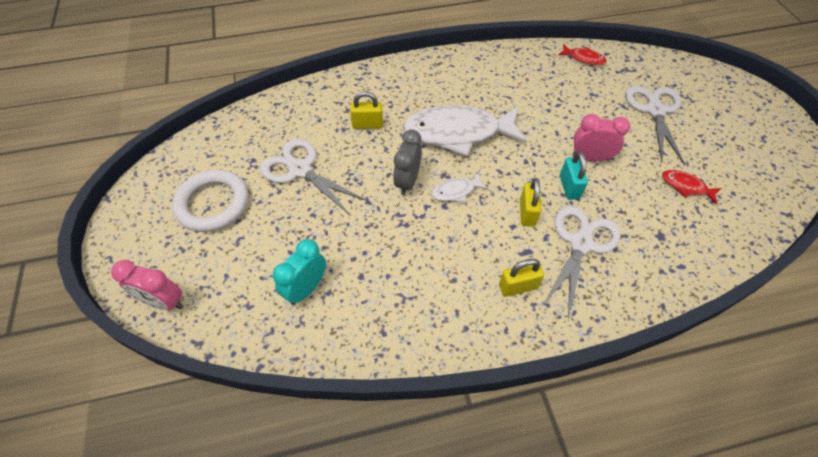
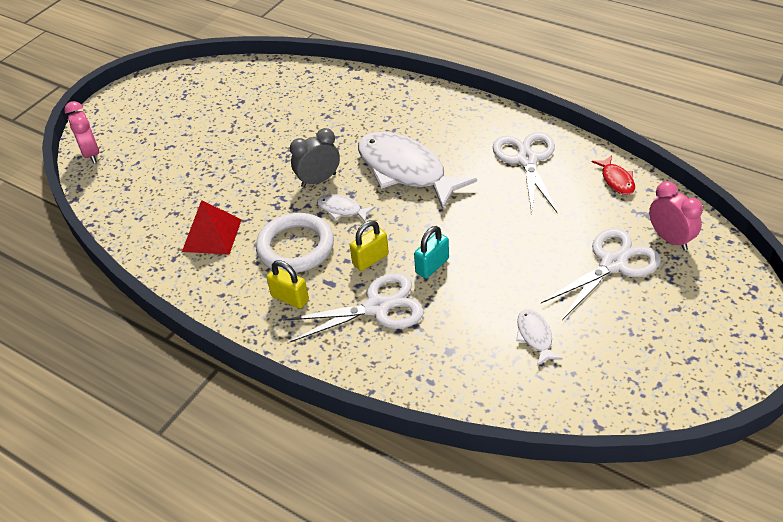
camera: 50 degrees right, 10 degrees down
(212, 203) = (184, 114): white ring -> white ring (295, 247)
(300, 170) = (261, 126): white scissors -> white scissors (526, 160)
(306, 288) = (167, 201): turquoise clock -> none
(367, 125) = (348, 123): yellow padlock -> none
(387, 286) = (212, 235): none -> red pyramid
(590, 157) = (485, 258): pink clock -> pink clock (670, 239)
(686, 186) = (535, 336): red fish -> white fish

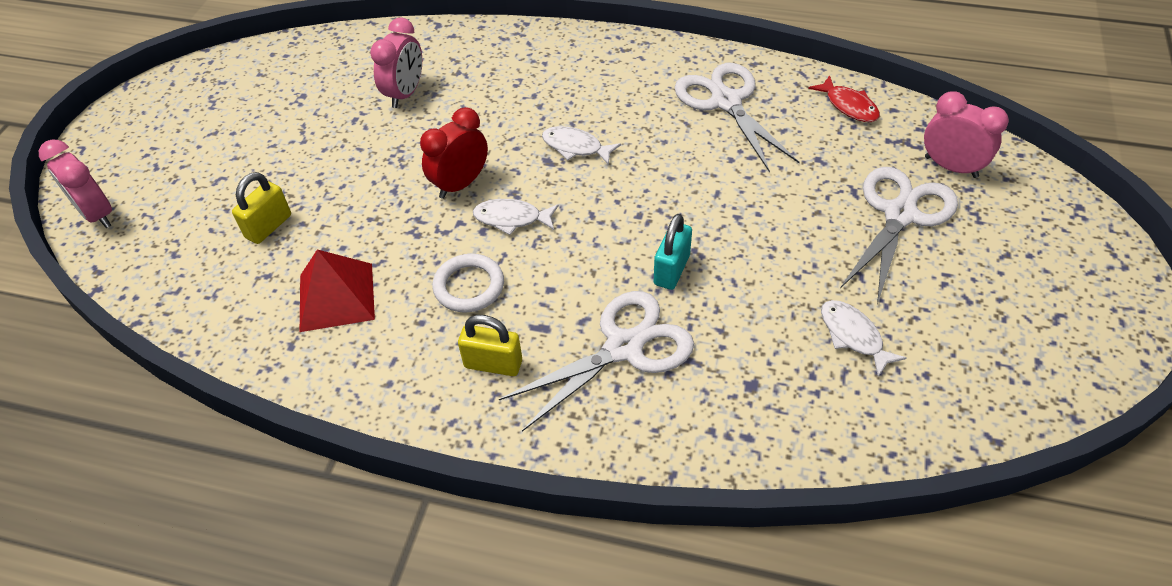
camera: 20 degrees left, 5 degrees up
(295, 247) = (469, 286): white ring -> white ring, size x0.63
(308, 112) = (405, 94): none -> pink clock
(318, 180) = (460, 184): grey clock -> red clock
(370, 259) = (583, 280): yellow padlock -> yellow padlock (268, 226)
(406, 171) = (575, 147): white fish -> white fish, size x0.44

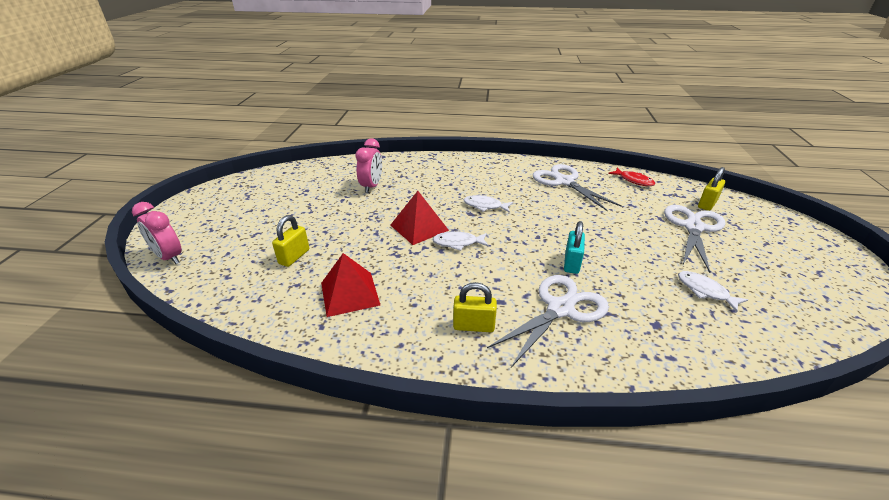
camera: 10 degrees left, 15 degrees down
(460, 184) = (419, 227): red clock -> red pyramid
(469, 286) = (441, 281): white ring -> none
(951, 167) = (707, 204): pink clock -> yellow padlock

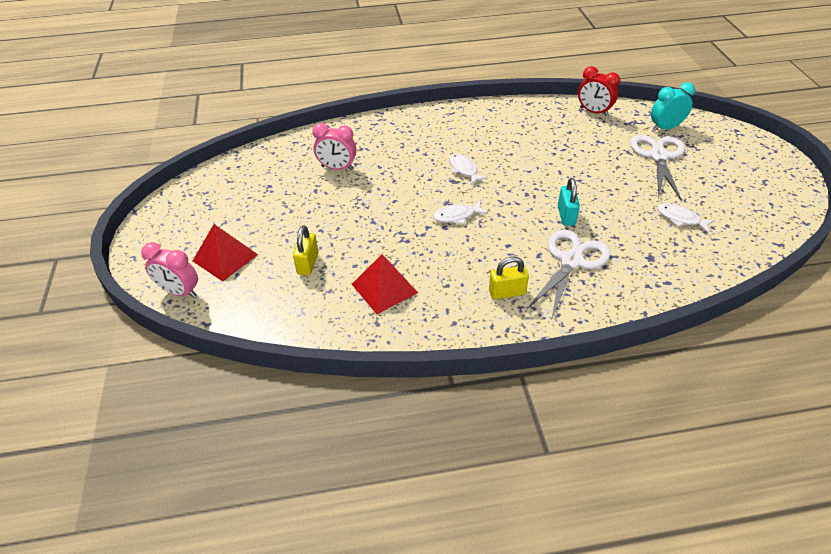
camera: 15 degrees left, 10 degrees up
(371, 186) = (337, 168): pink clock -> pink clock turned 105 degrees clockwise
(419, 227) = (411, 207): red pyramid -> red pyramid (225, 257)
(485, 206) = (464, 169): white fish -> white fish turned 60 degrees clockwise
(564, 182) = (529, 126): white scissors -> none
(634, 180) = (593, 112): red fish -> red clock
(707, 204) = (665, 128): yellow padlock -> turquoise clock

